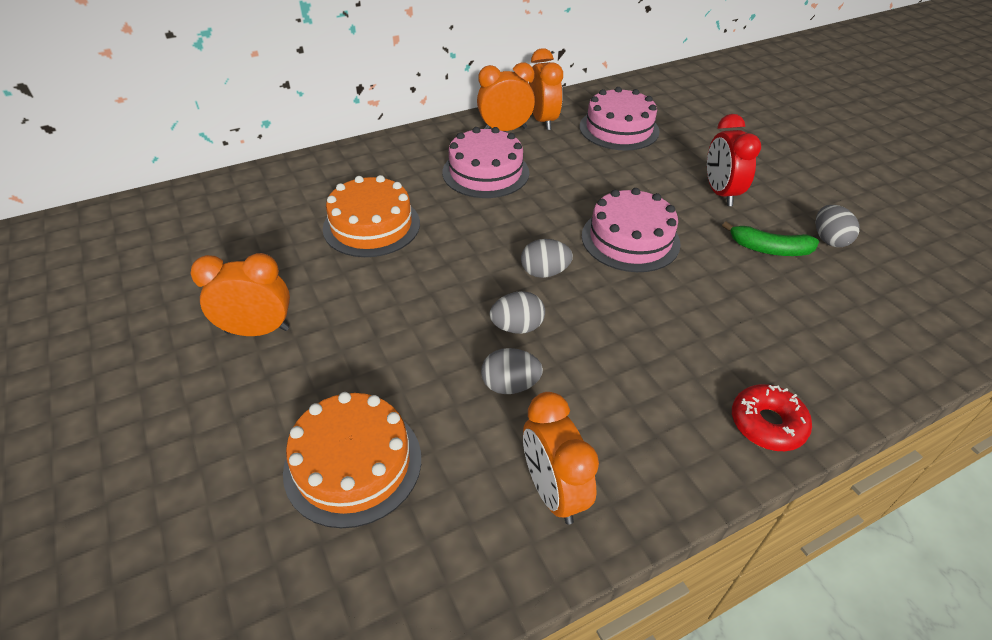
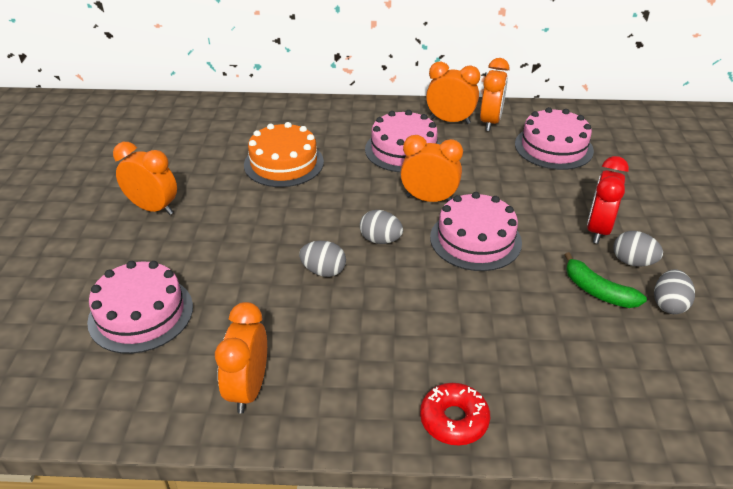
camera: 30 degrees right, 5 degrees down
(353, 463) = (141, 314): orange cake -> pink cake
(510, 385) = (282, 308): grey egg -> grey egg (632, 262)
(554, 214) = (429, 199): none -> orange clock

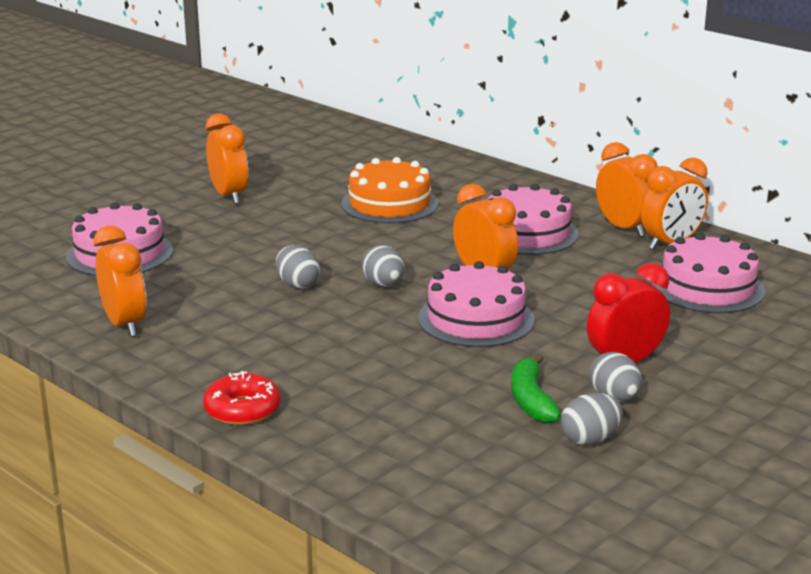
camera: 40 degrees right, 15 degrees down
(248, 389) = (124, 324): orange clock -> orange clock turned 105 degrees clockwise

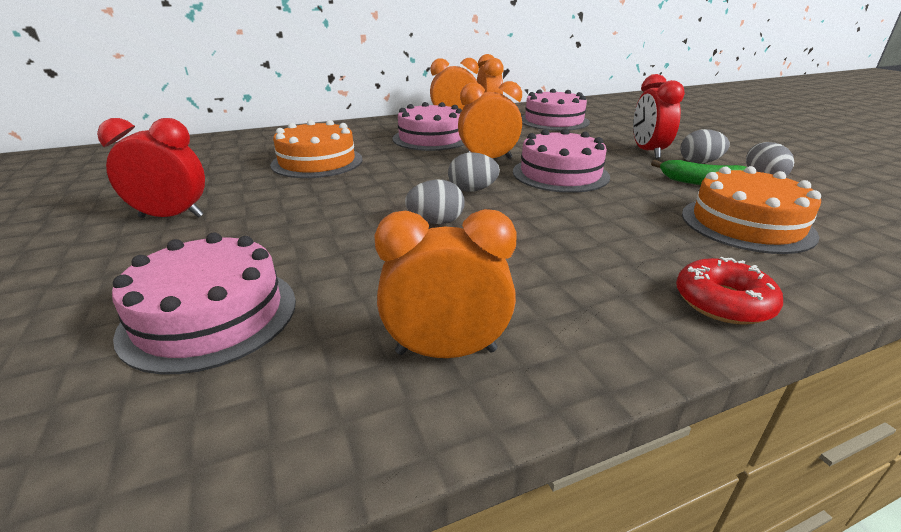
camera: 65 degrees left, 5 degrees up
(229, 196) = (171, 217): orange clock -> red clock
(417, 424) = (746, 224): none -> orange cake

